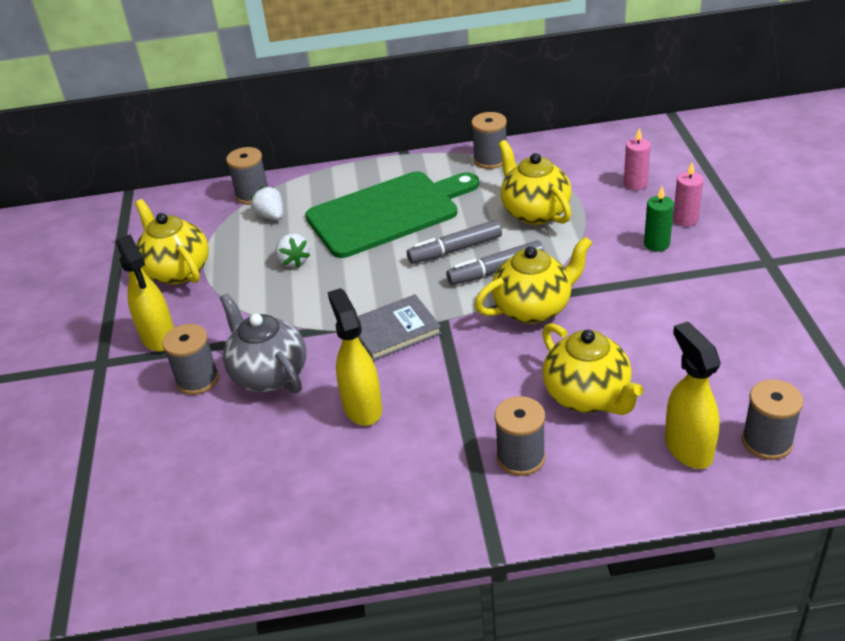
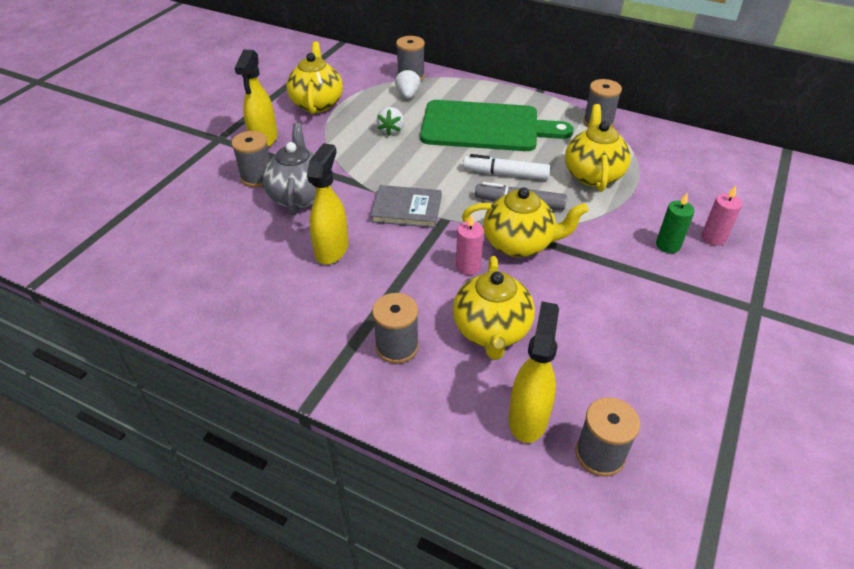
camera: 30 degrees right, 5 degrees up
(455, 250) = (505, 174): grey marker -> white marker
(635, 184) = (697, 191): pink candle -> pink candle (468, 266)

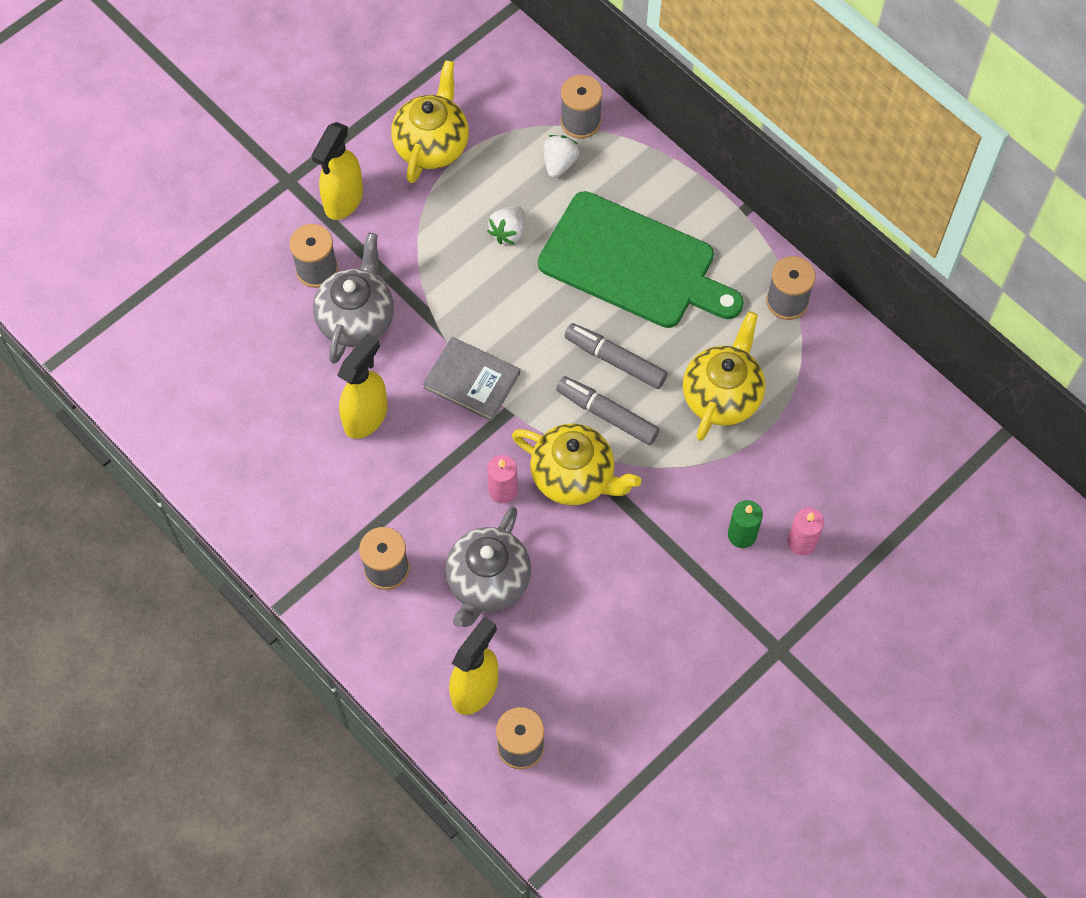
camera: 20 degrees right, 20 degrees up
(491, 331) = (488, 582): yellow teapot -> grey teapot
(505, 174) = (615, 360): white marker -> grey marker

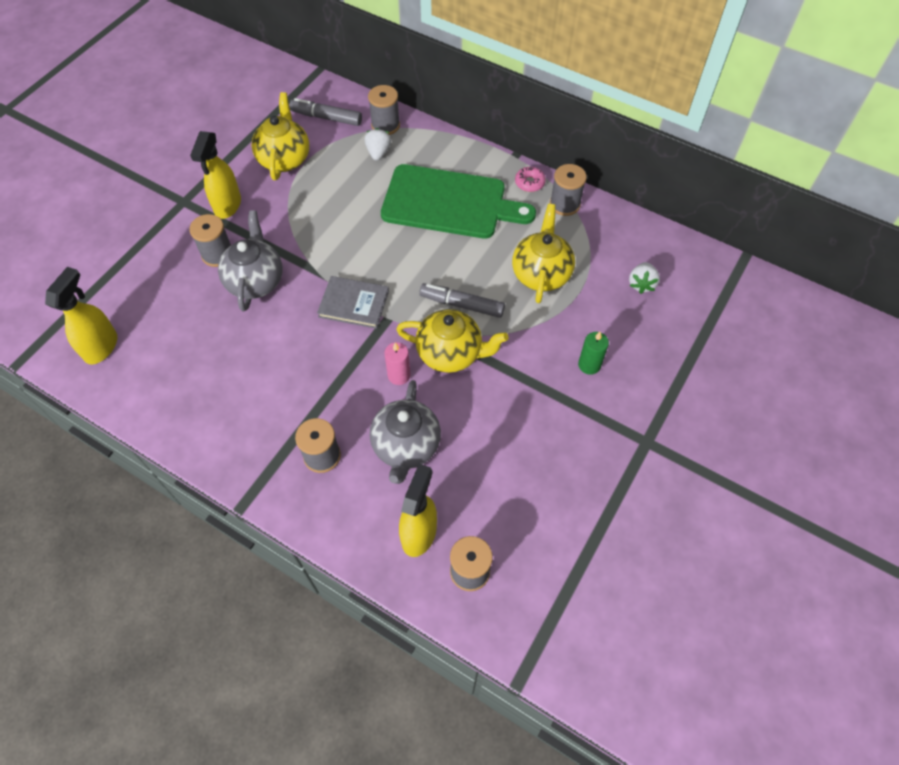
camera: 15 degrees left, 5 degrees down
(366, 416) = (279, 346): yellow spray bottle -> yellow spray bottle (101, 347)
(508, 232) = (354, 201): white strawberry -> white strawberry (641, 284)
(615, 360) = (456, 267): grey marker -> grey marker (326, 117)
(750, 258) = (529, 183): none -> pink donut
(801, 542) = (634, 360): pink candle -> none

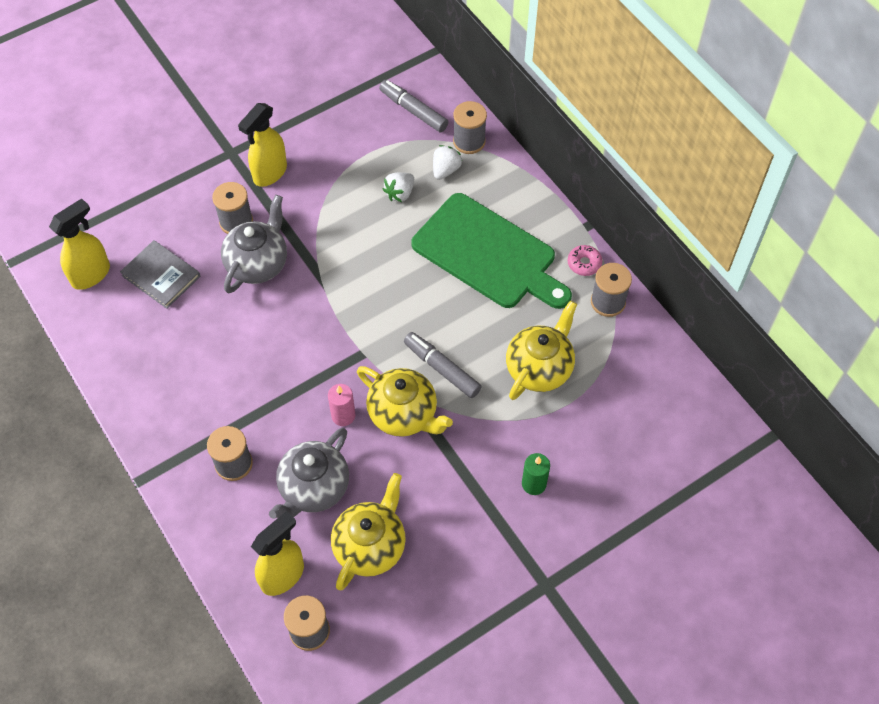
camera: 25 degrees right, 0 degrees up
(284, 159) = (348, 142): yellow teapot -> yellow teapot (370, 546)
(354, 304) = (338, 325): grey book -> grey book (161, 276)
(641, 284) = (638, 422): white strawberry -> white strawberry (400, 193)

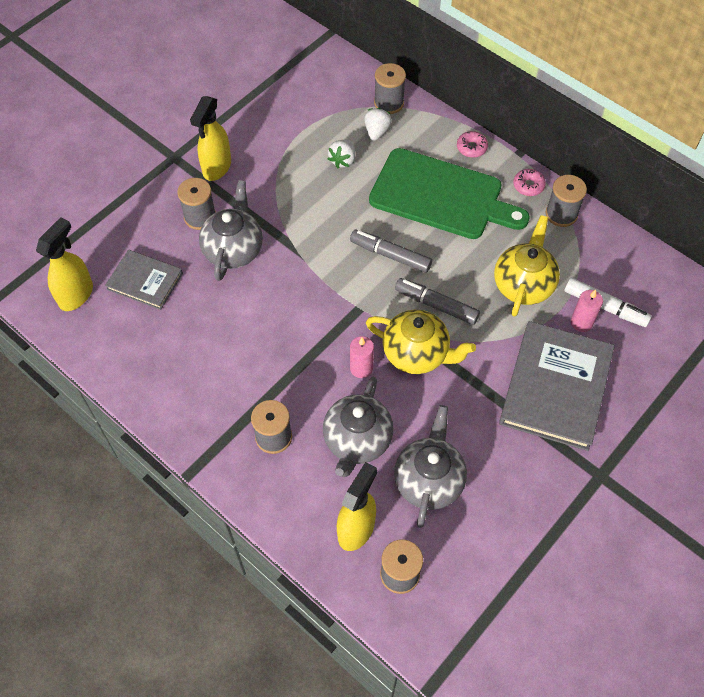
camera: 15 degrees left, 0 degrees up
(370, 546) = (428, 481): yellow teapot -> grey teapot
(413, 110) = (329, 87): grey marker -> grey marker (390, 255)
(534, 484) = (556, 387): green candle -> grey book
(539, 209) = (471, 148): none -> pink donut
(586, 422) = (581, 322): none -> pink candle
(617, 412) = (605, 307): none -> white marker

